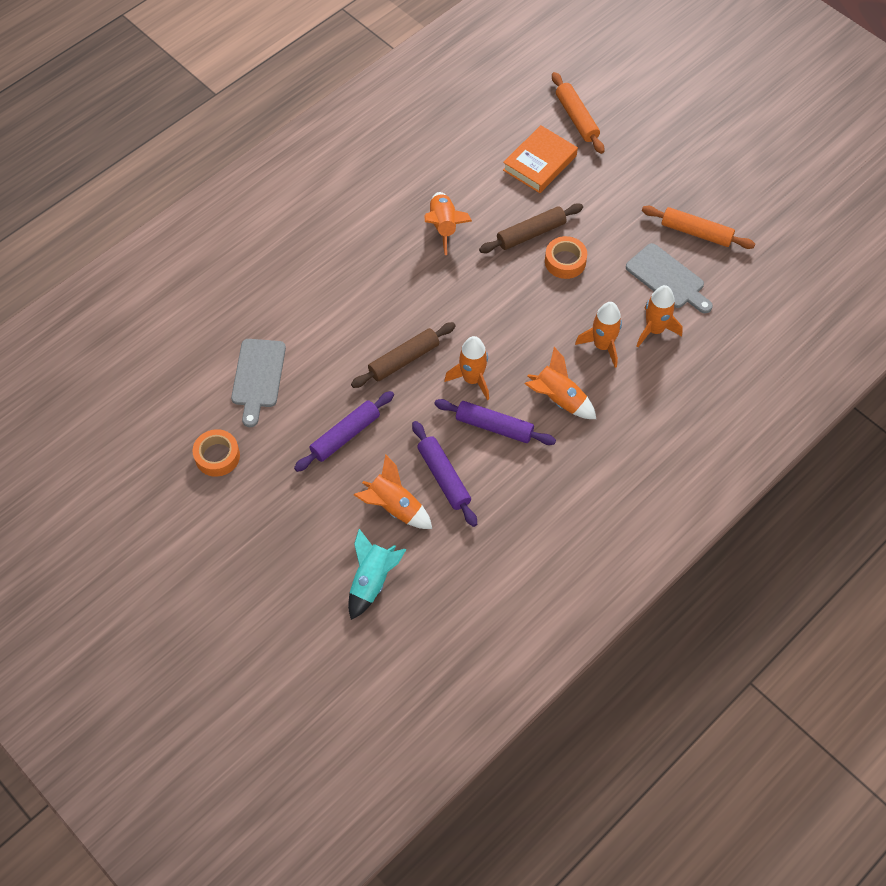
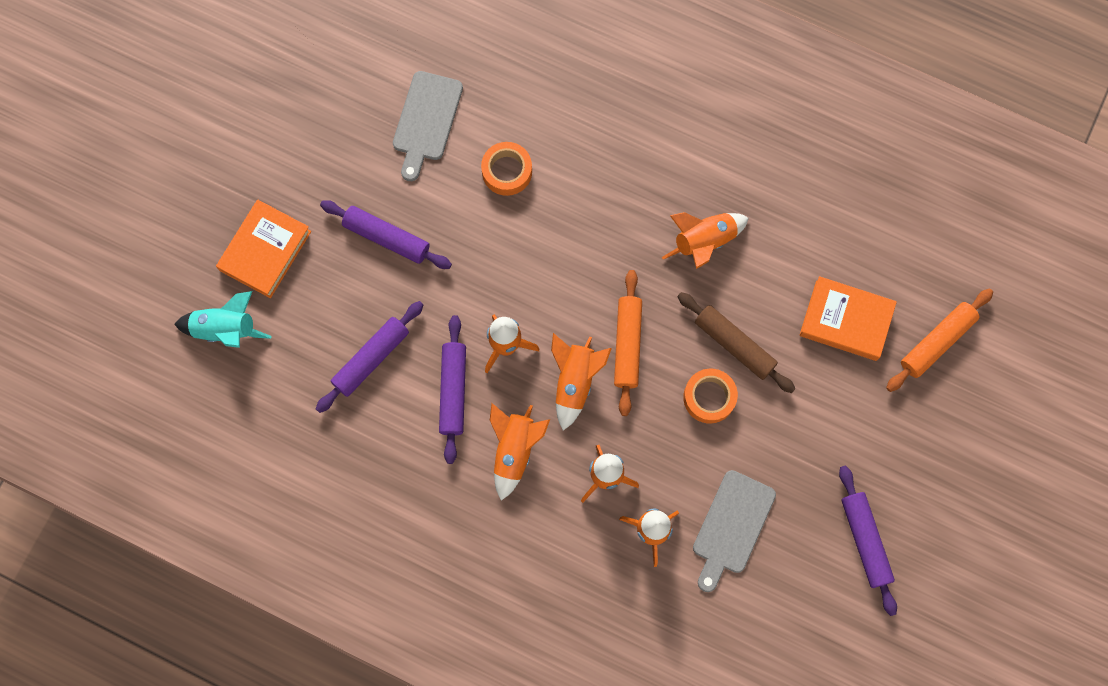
camera: 70 degrees right, 15 degrees up
(217, 456) = (317, 119): orange tape -> orange tape (507, 171)
(258, 377) = (426, 121): grey cutting board -> grey cutting board turned 60 degrees counterclockwise
(315, 530) = (265, 251): none -> orange book
(394, 507) = (318, 321): orange rocket -> orange rocket (575, 382)
(404, 359) = (504, 263): brown rolling pin -> none
(696, 233) = (815, 542): orange rolling pin -> orange rolling pin (627, 345)
(705, 204) = (865, 541): none -> purple rolling pin

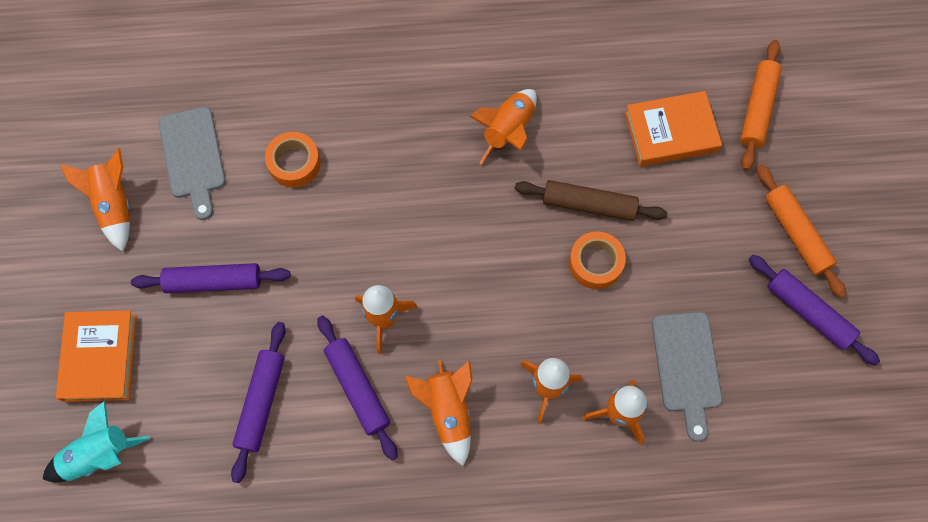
camera: 30 degrees left, 5 degrees down
(575, 382) = (466, 316): orange rocket -> orange rocket (114, 205)
(627, 345) = (494, 257): orange rolling pin -> orange rolling pin (796, 234)

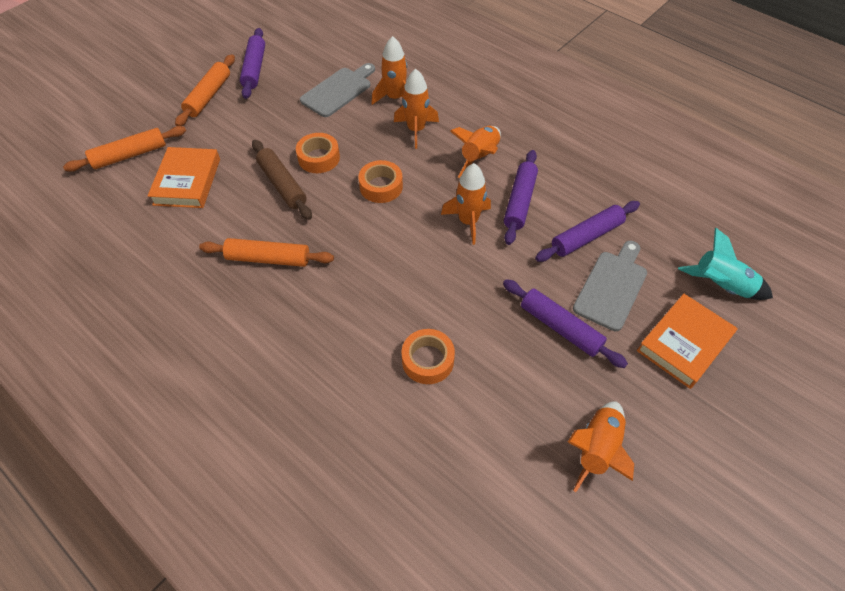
camera: 135 degrees left, 15 degrees down
(193, 157) = (500, 433): grey cutting board -> grey cutting board (611, 287)
(502, 285) = (381, 186): none -> orange tape
(508, 131) = (268, 259): orange rocket -> orange rolling pin
(671, 132) = (187, 181): orange book -> orange book turned 60 degrees clockwise

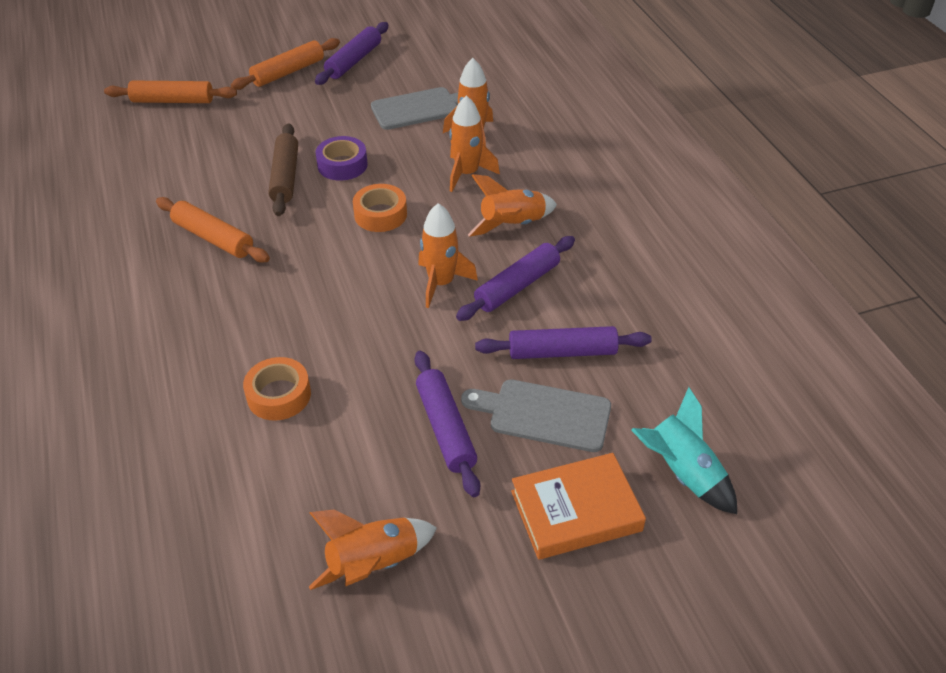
camera: 30 degrees right, 10 degrees down
(187, 181) = (202, 142): orange book -> none
(319, 158) = (342, 165): orange tape -> purple tape
(611, 287) = (543, 415): grey cutting board -> grey cutting board turned 135 degrees counterclockwise

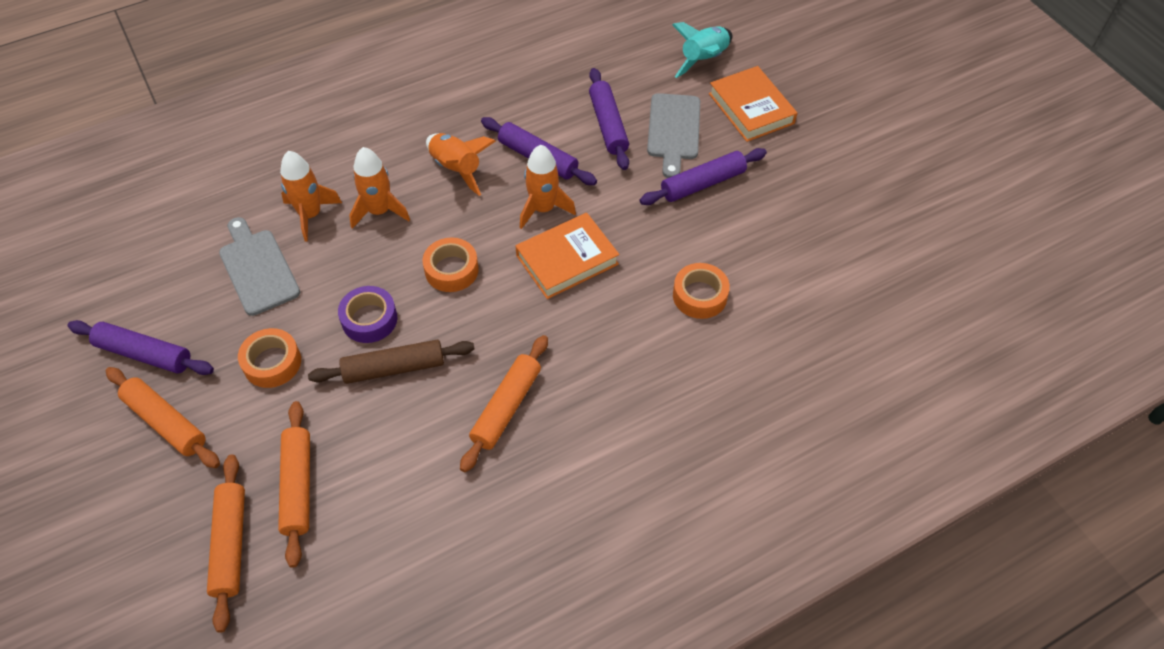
camera: 100 degrees left, 10 degrees up
(201, 128) = (297, 486): none -> orange rolling pin
(319, 116) = (272, 363): none -> orange tape
(366, 294) = (567, 260): none -> orange book
(374, 564) = (829, 205): orange rocket -> none

